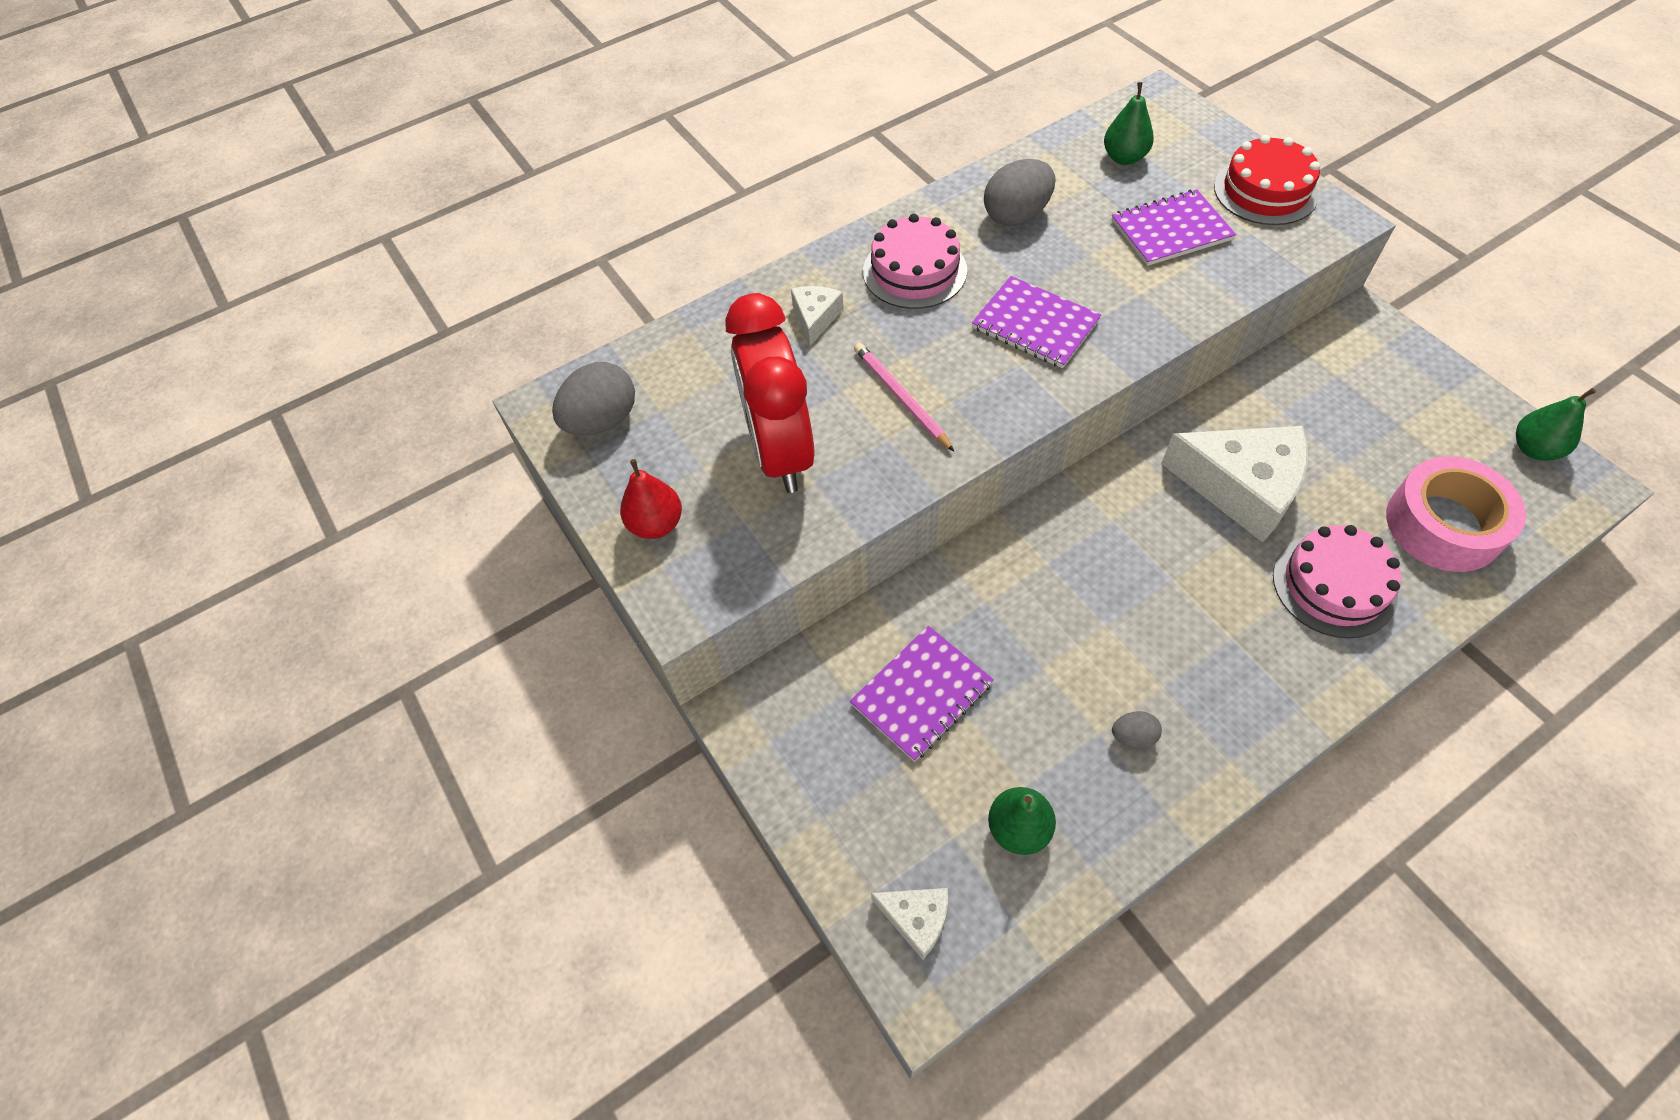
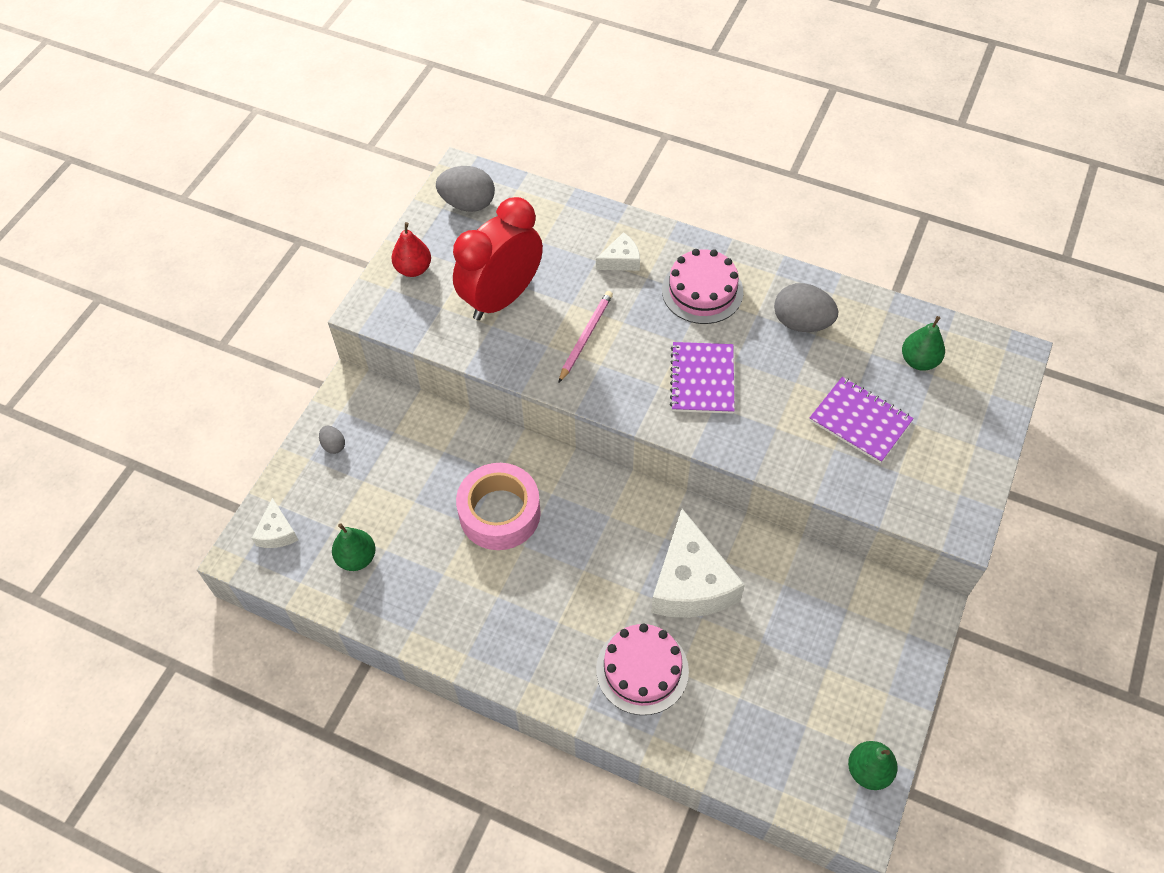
camera: 55 degrees right, 0 degrees up
(921, 694) = (415, 469): purple notebook -> none
(1133, 736) = (451, 593): grey egg -> grey egg (333, 445)
(1265, 191) = (955, 465): red cake -> none
(1443, 525) = (745, 726): pink tape -> pink tape (499, 513)

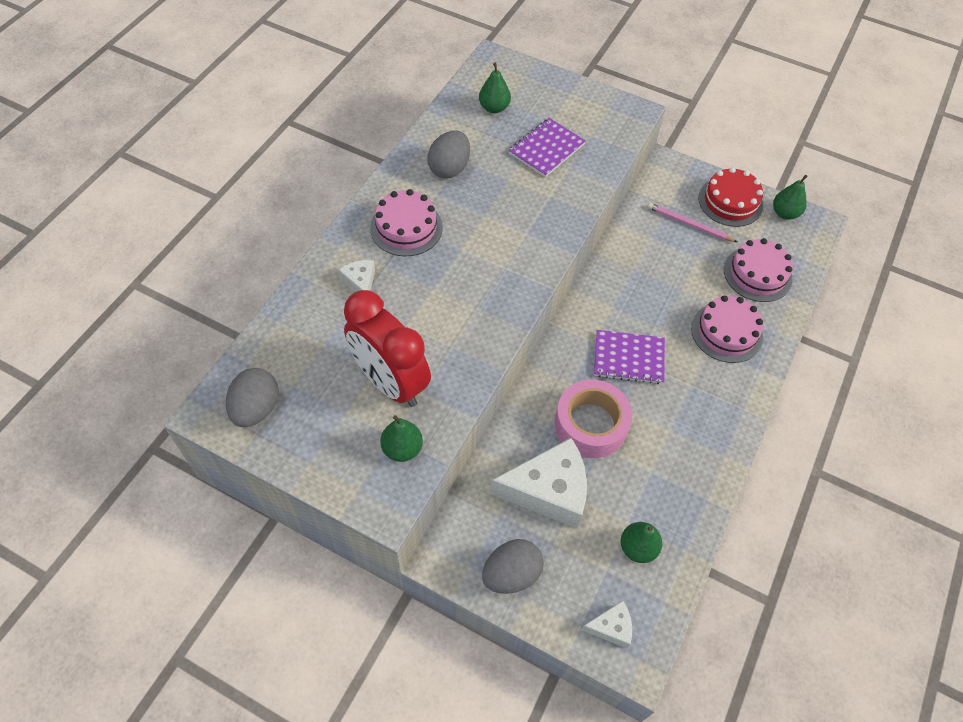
camera: 90 degrees left, 0 degrees up
(333, 445) = (511, 574): grey egg -> grey egg, size x2.00
(413, 269) = (338, 463): red pear -> none
(429, 315) = (402, 449): none -> green pear
(585, 336) = (446, 316): pink pencil -> pink pencil (689, 224)
(691, 583) = (652, 294): white cheese -> white cheese (548, 490)
(702, 379) = (500, 238): purple notebook -> purple notebook (628, 358)
(745, 719) = (757, 274): none -> pink cake
(873, 693) = (730, 202): none -> red cake

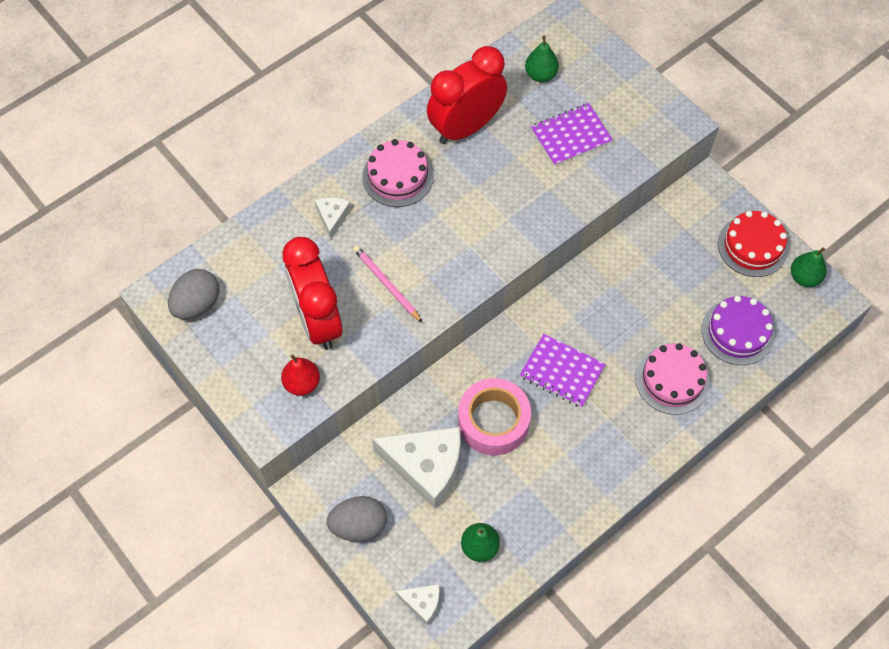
camera: 25 degrees right, 5 degrees up
(402, 449) = (302, 383): green pear -> red pear
(449, 168) = (466, 127): grey egg -> red clock
(689, 224) = (695, 256): pink pencil -> pink pencil (386, 284)
(757, 274) = (737, 332): pink cake -> purple cake

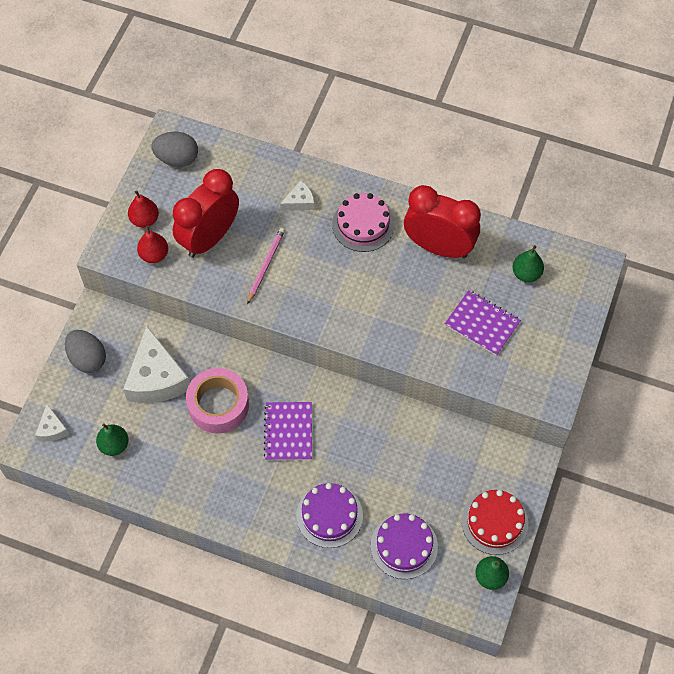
camera: 60 degrees right, 0 degrees up
(251, 372) = (145, 220): none -> red pear
(672, 380) = (329, 515): pink cake -> purple cake

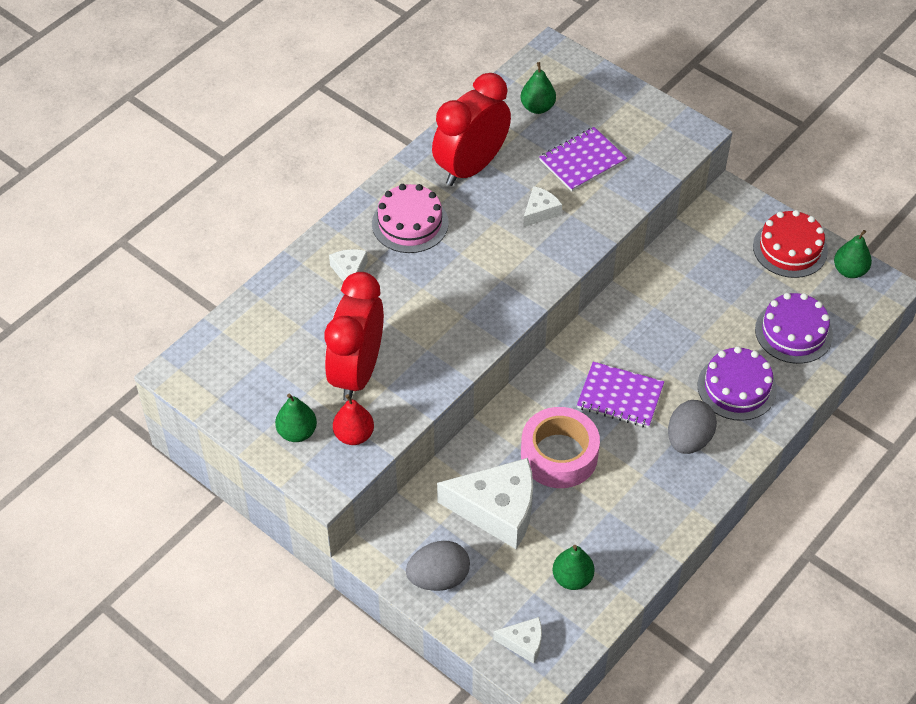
camera: 70 degrees left, 10 degrees down
(145, 220) = (297, 432): red pear -> green pear
(177, 158) = (223, 375): grey egg -> grey egg (688, 440)
(209, 238) = (357, 372): red clock -> red clock turned 45 degrees clockwise
(266, 265) = (422, 327): pink pencil -> none
(413, 309) = (540, 212): none -> white cheese

